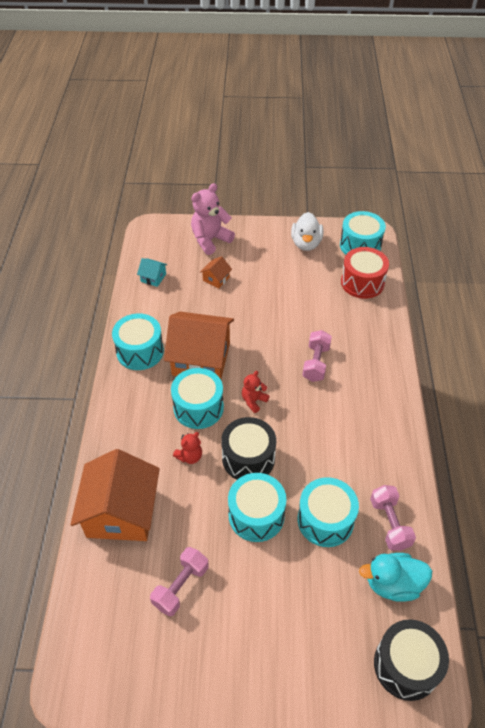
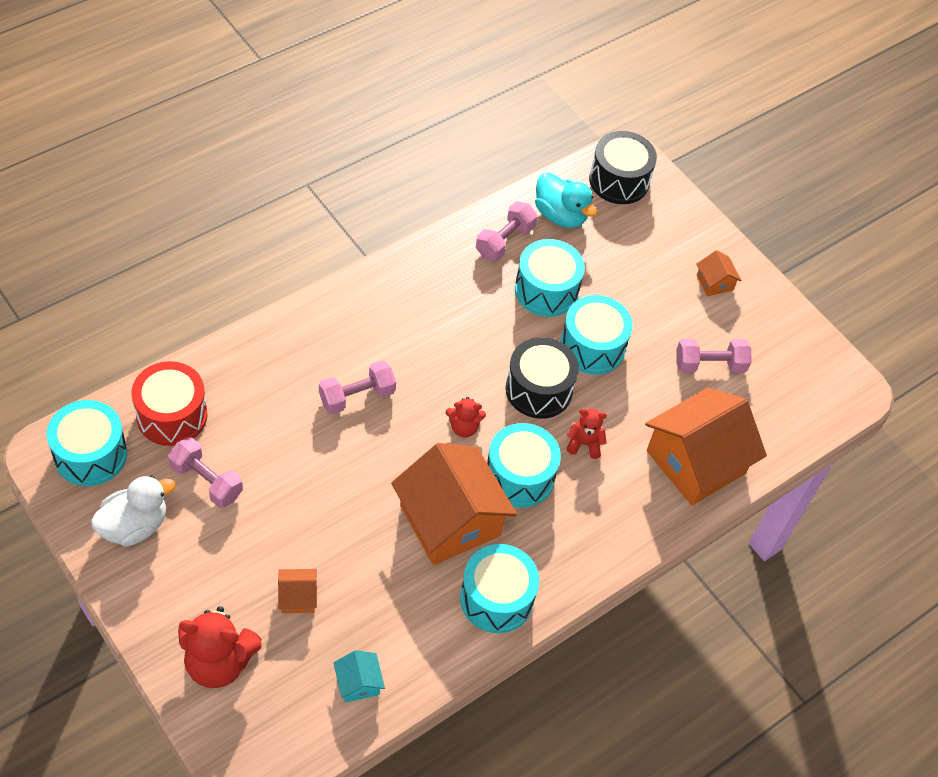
camera: 135 degrees left, 5 degrees up
(210, 240) = (219, 662): pink teddy bear -> red teddy bear
(248, 658) = (714, 282): none -> orange house
(310, 277) = (206, 481): none -> pink dumbbell

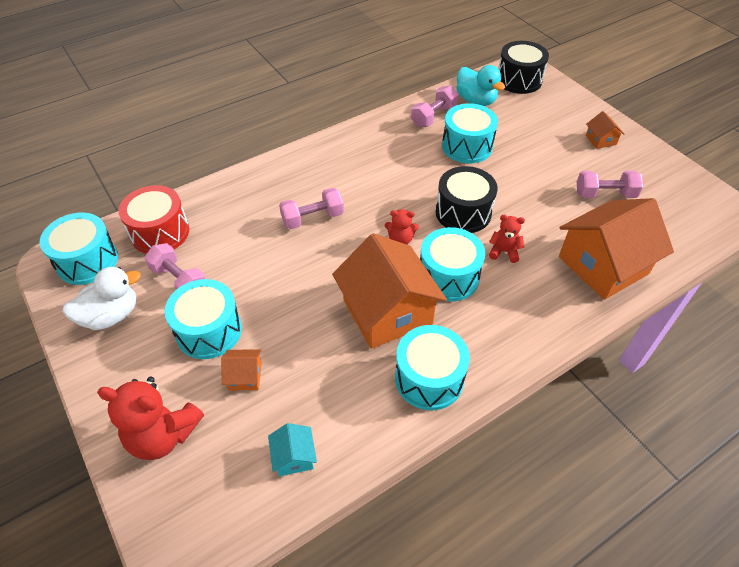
camera: 10 degrees right, 5 degrees down
(592, 347) = (506, 183): turquoise drum -> turquoise drum (209, 331)

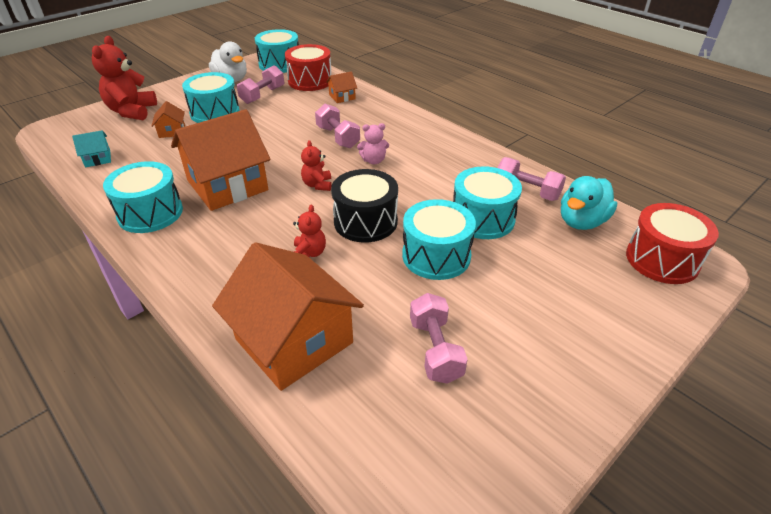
camera: 80 degrees right, 10 degrees down
(366, 197) = (373, 161): none -> pink teddy bear
(448, 277) = (270, 217): turquoise drum -> turquoise drum (436, 256)
(519, 80) = (662, 259): black drum -> red drum
(600, 140) = (566, 351): orange house -> orange house (342, 97)

